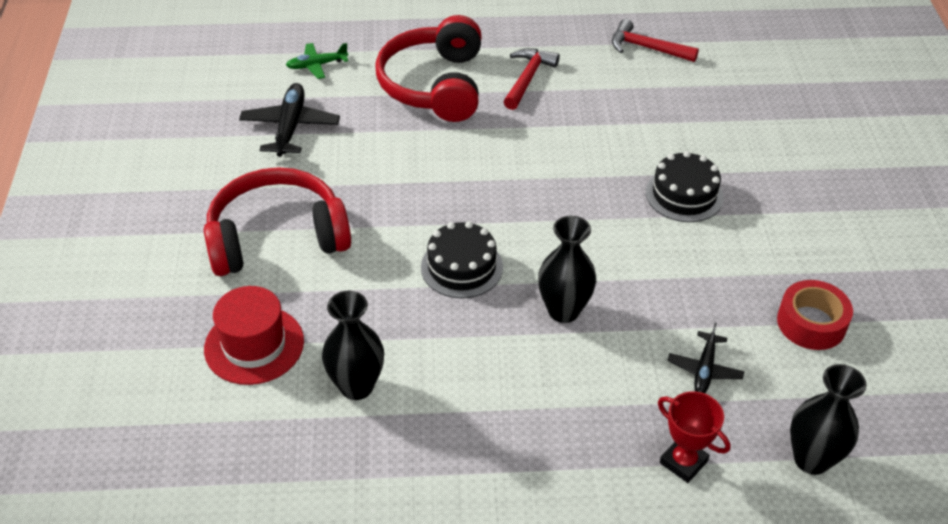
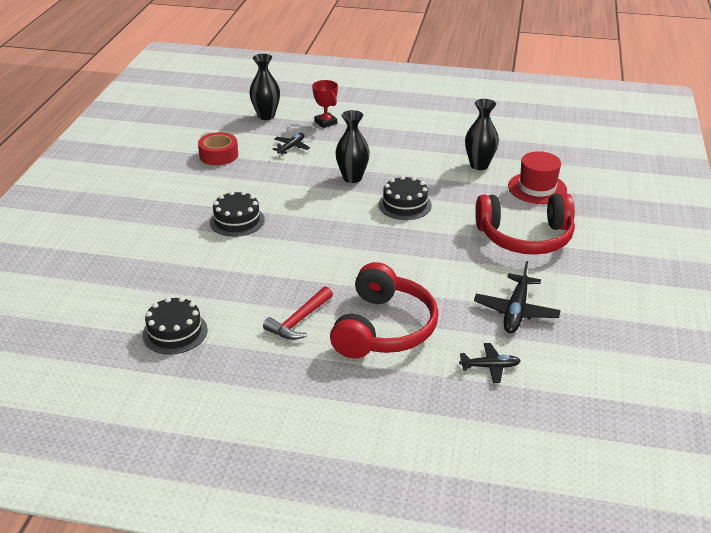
camera: 165 degrees left, 10 degrees down
(317, 65) = (490, 367): green plane -> black plane
(646, 48) = (175, 332): red hammer -> black cake

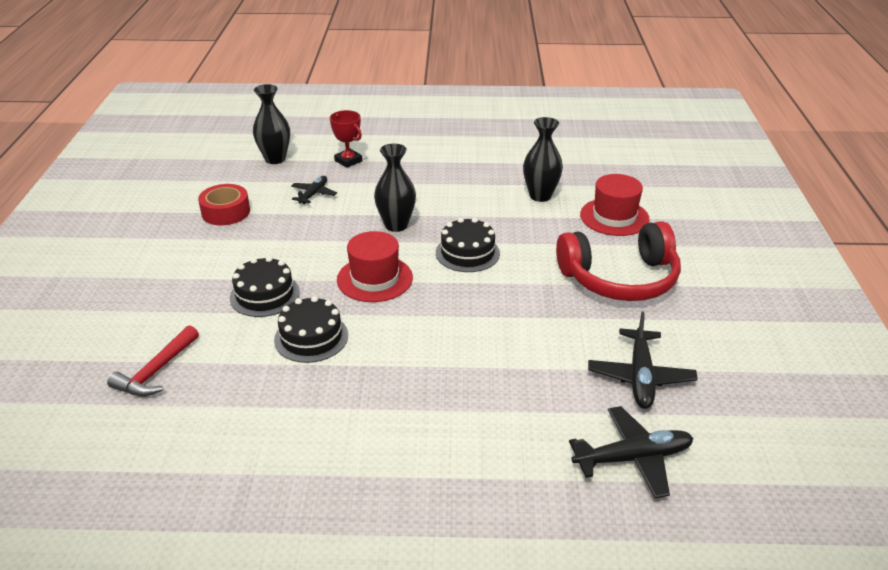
camera: 10 degrees left, 0 degrees up
(175, 332) = (209, 463): black cake -> black cake (311, 337)
(299, 321) = (373, 425): red hammer -> red hammer (156, 371)
(325, 217) = (374, 279): none -> red hat
(384, 328) = (485, 421): red headphones -> none
(490, 367) = (633, 458): black plane -> black plane, size x1.61

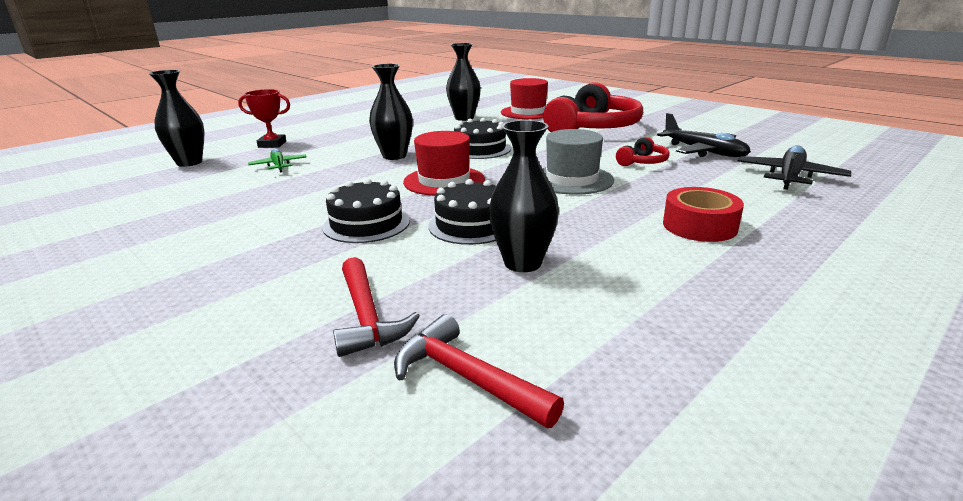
camera: 45 degrees left, 10 degrees down
(132, 439) = (466, 377): none -> red hammer
(226, 212) = (200, 201): red tape -> red tape (699, 226)
(276, 391) = (522, 263): none -> black vase
(313, 194) = (279, 166): black plane -> green plane
(456, 336) = (572, 179): none -> grey hat
(554, 353) = (642, 162): none -> red headphones

